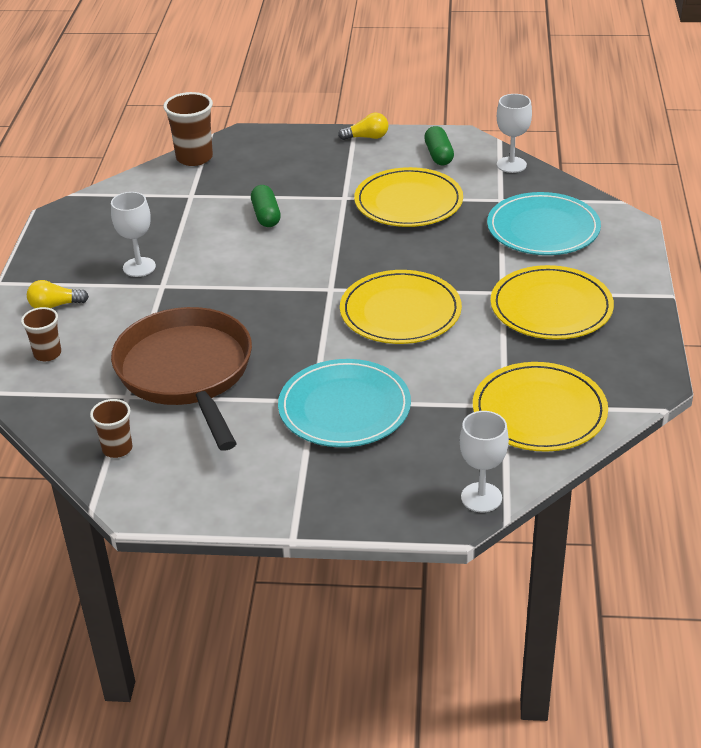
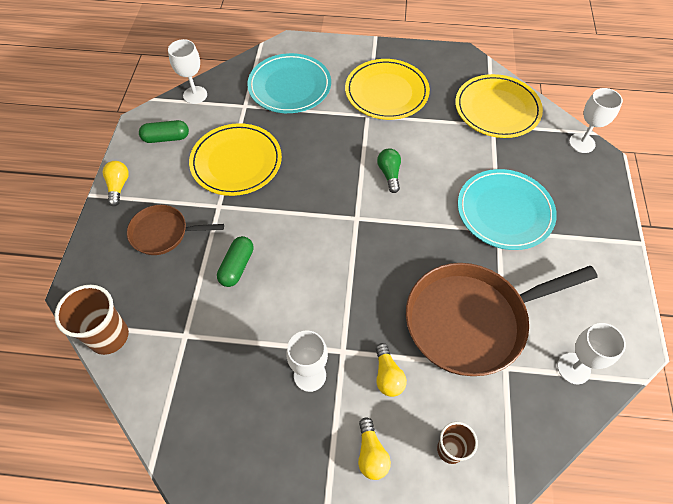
camera: 90 degrees left, 20 degrees up
(117, 449) = (573, 368): brown cup -> white goblet
(131, 314) = (387, 376): none -> yellow light bulb
(266, 216) = (237, 266): green capsule -> green capsule turned 60 degrees counterclockwise
(308, 170) = (163, 233): none -> brown pan
(400, 312) = (389, 174): yellow plate -> green light bulb

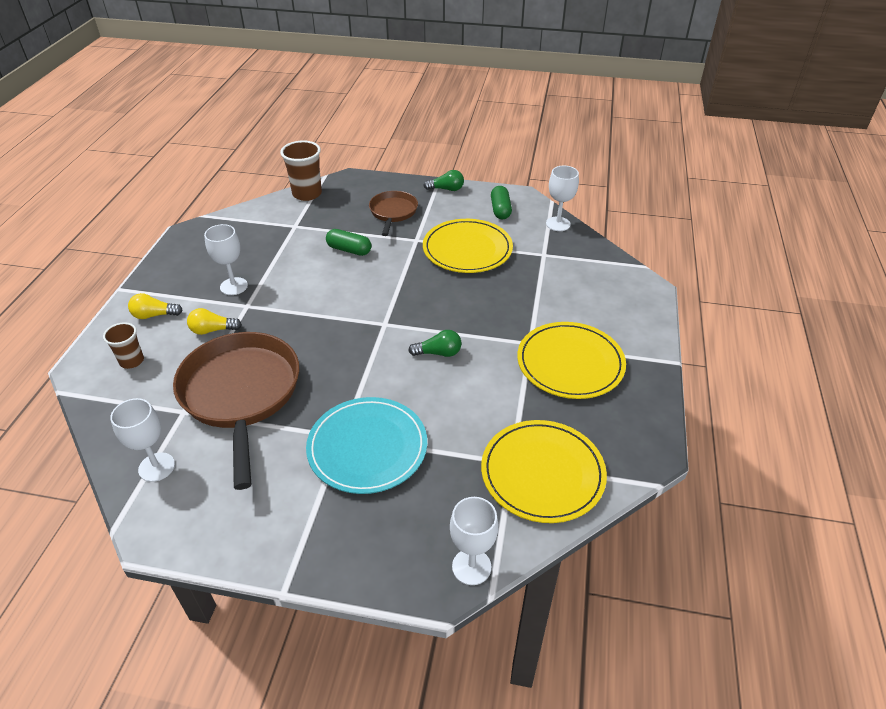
camera: 95 degrees right, 15 degrees down
(118, 186) = (446, 189): yellow light bulb -> green light bulb
(289, 86) = (575, 285): turquoise plate -> none

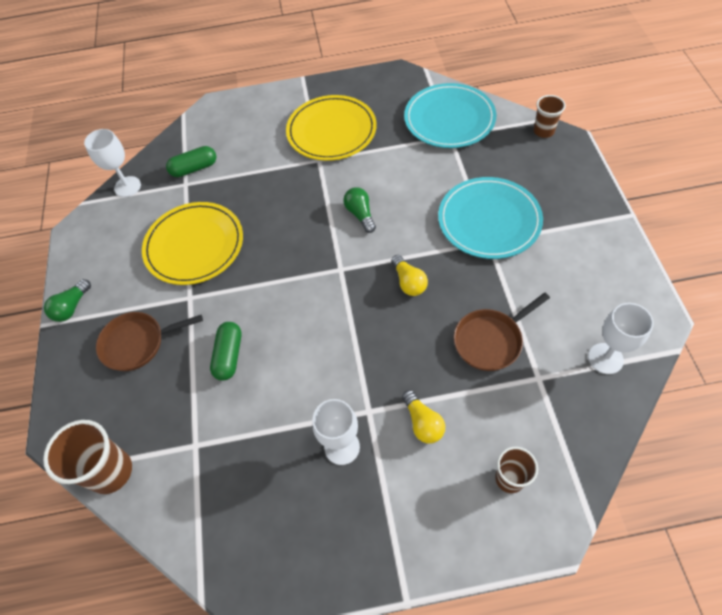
camera: 105 degrees left, 15 degrees up
(154, 315) = (431, 509): yellow light bulb -> yellow light bulb (409, 282)
(241, 394) = (491, 340): brown pan -> brown pan, size x0.53
(446, 189) = (72, 307): green light bulb -> green light bulb turned 135 degrees counterclockwise
(471, 567) = (543, 131): white goblet -> brown cup
(500, 210) = (109, 241): green capsule -> green capsule (194, 168)
(542, 473) = (449, 119): yellow plate -> turquoise plate

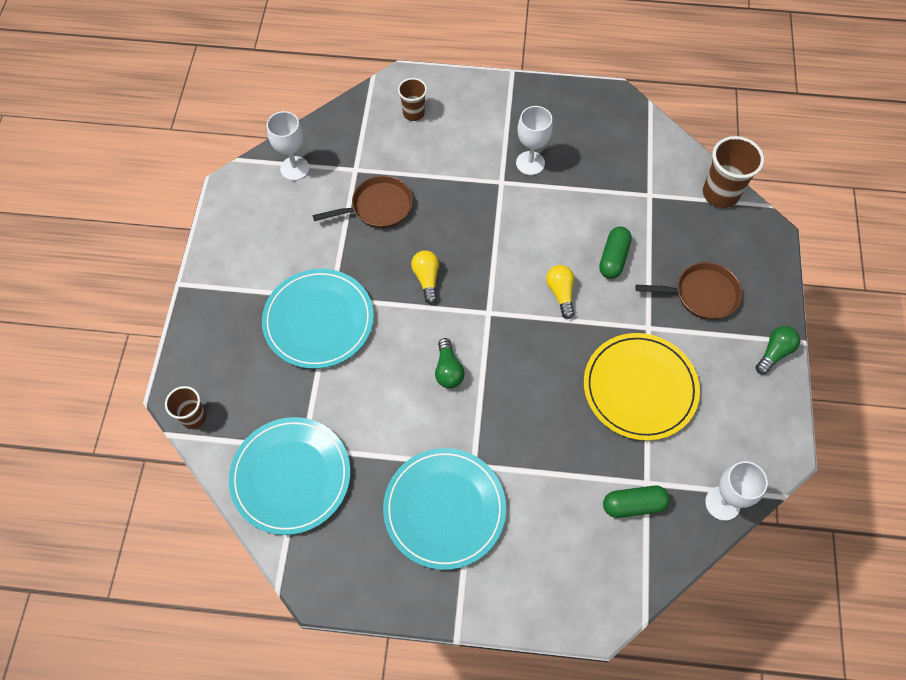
camera: 170 degrees left, 5 degrees up
(331, 131) = (444, 509): yellow plate -> turquoise plate
(423, 423) = (461, 163): yellow light bulb -> yellow light bulb (560, 293)

